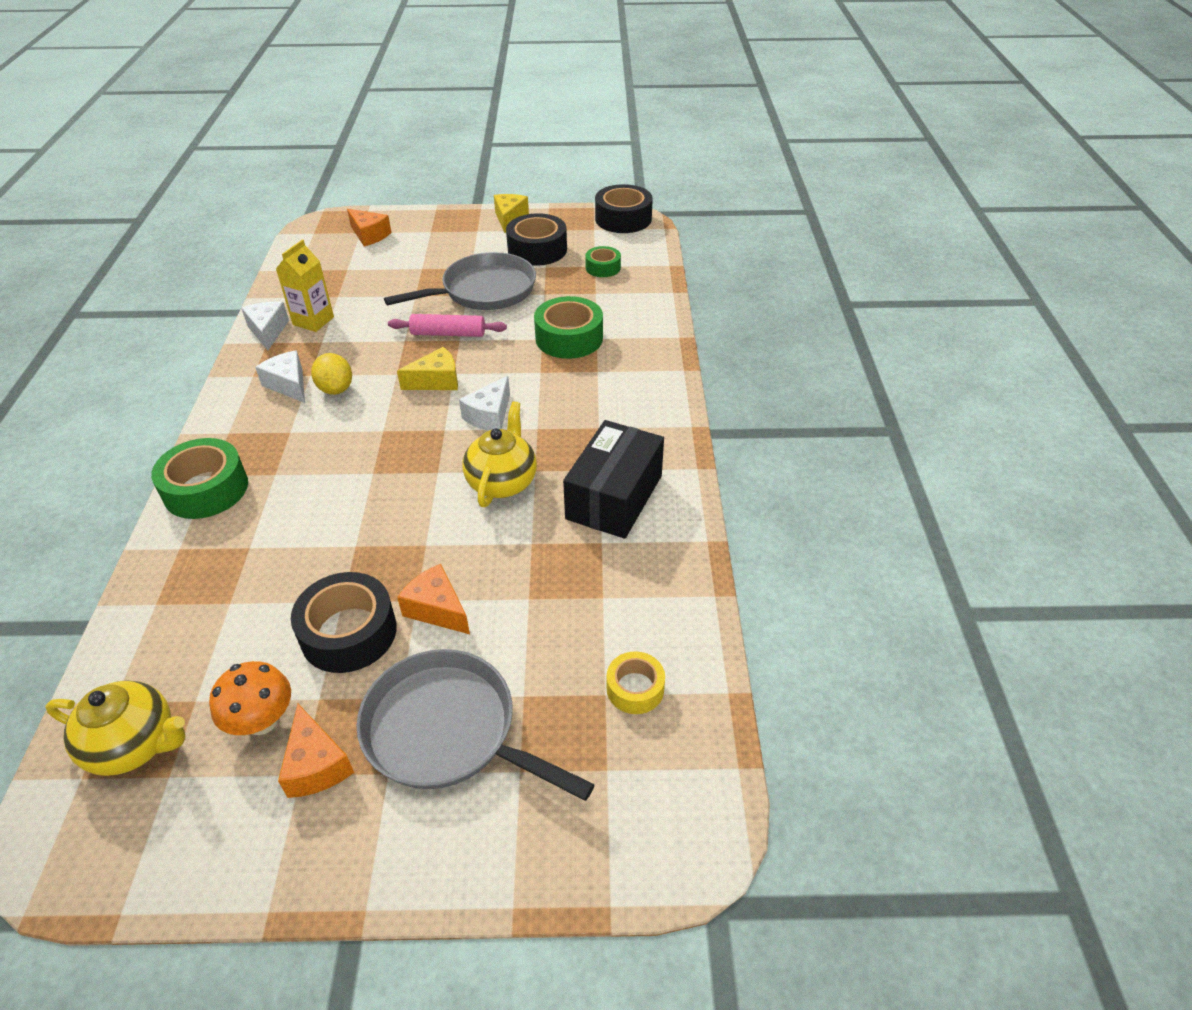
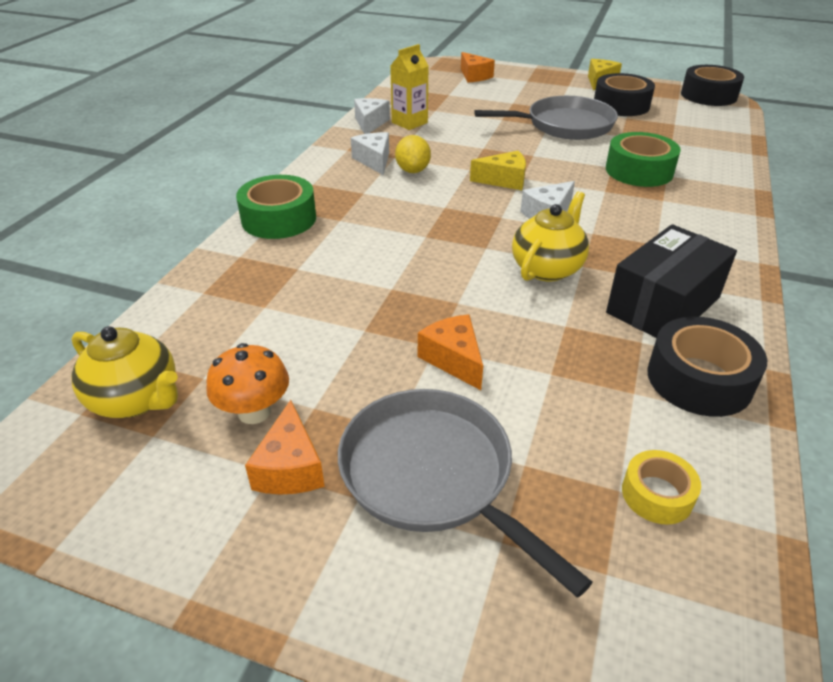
camera: 20 degrees right, 5 degrees down
(348, 632) = (361, 358): black tape -> black tape (699, 379)
(448, 333) = (524, 149): pink rolling pin -> none
(603, 268) = (682, 126): green tape -> none

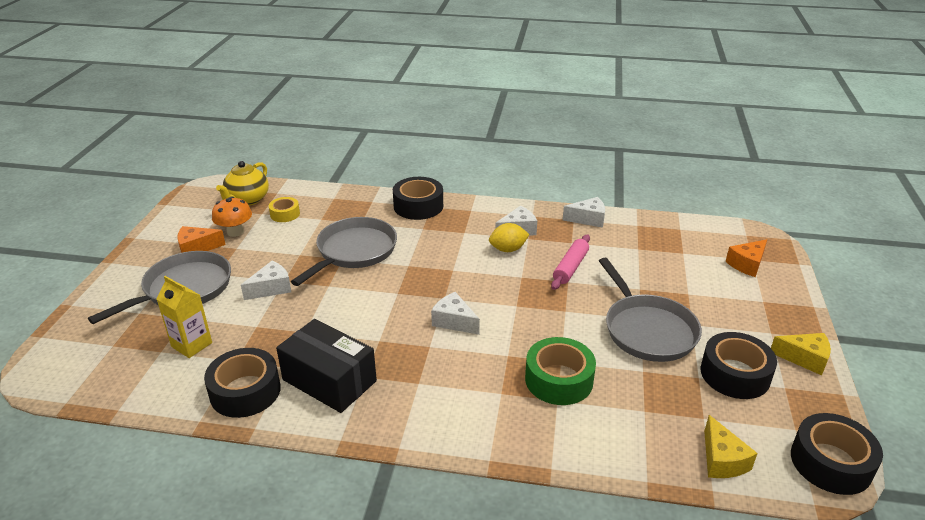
camera: 80 degrees right, 5 degrees down
(279, 219) = (418, 206): green tape -> black tape
(376, 277) = (354, 251): none -> grey pan
(409, 123) = (600, 238): yellow carton -> yellow carton (191, 345)
(453, 359) = (271, 288): orange cheese -> white cheese
(459, 143) = (570, 267): none -> pink rolling pin
(504, 180) = (507, 296): yellow cheese -> yellow cheese (722, 460)
(547, 268) = (373, 322): yellow teapot -> none
(657, 494) = (154, 365): yellow tape -> yellow tape (285, 214)

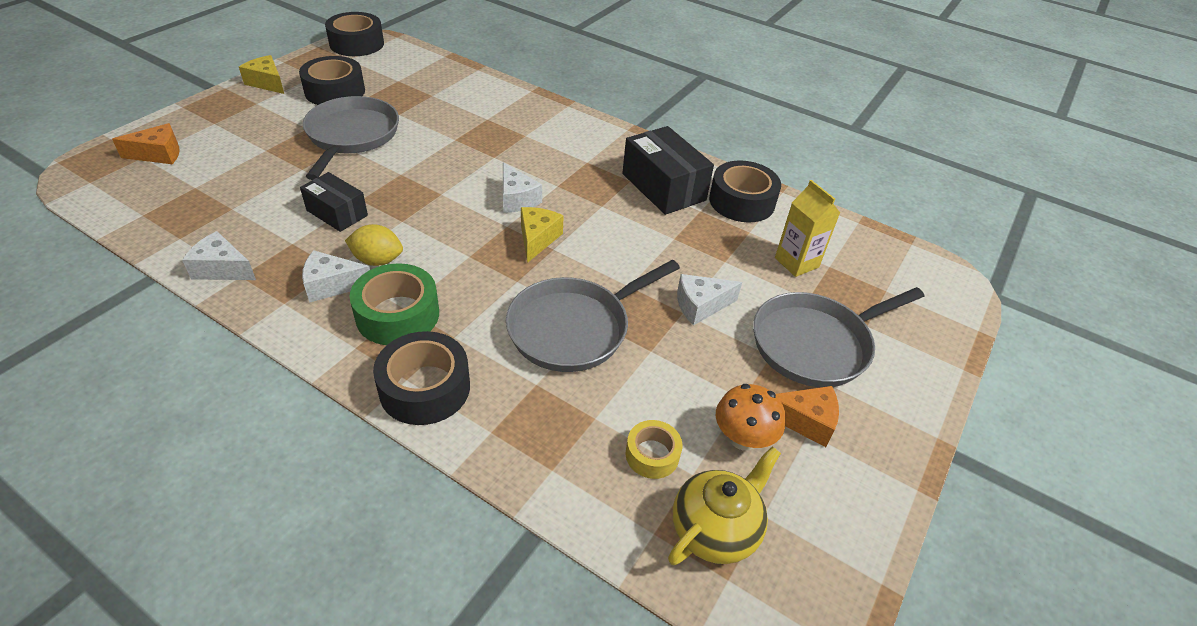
camera: 160 degrees left, 10 degrees up
(559, 380) = (471, 129): green tape -> green tape (397, 315)
(570, 267) = (337, 213): pink rolling pin -> black box
(722, 460) = (419, 63): yellow cheese -> yellow cheese (537, 239)

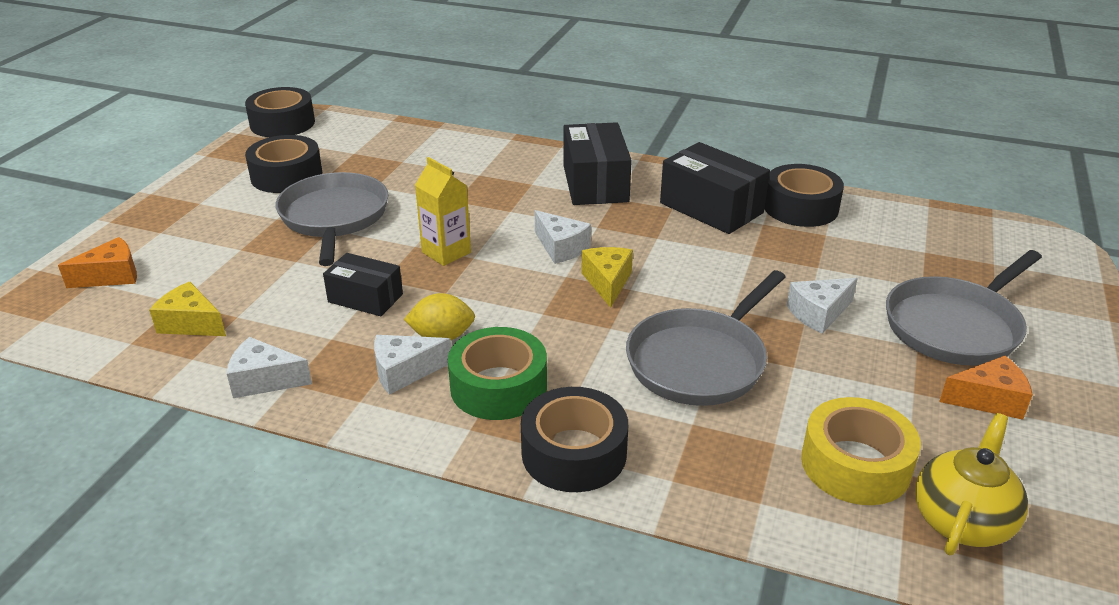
camera: 10 degrees left, 10 degrees down
(267, 83) = (199, 180): yellow cheese -> yellow cheese (191, 323)
(578, 145) = (595, 183): none -> black box
(652, 455) = (855, 465): yellow tape -> yellow tape, size x1.74
(743, 438) = (937, 429): orange mushroom -> none
(796, 262) = (890, 254): yellow carton -> yellow carton (446, 252)

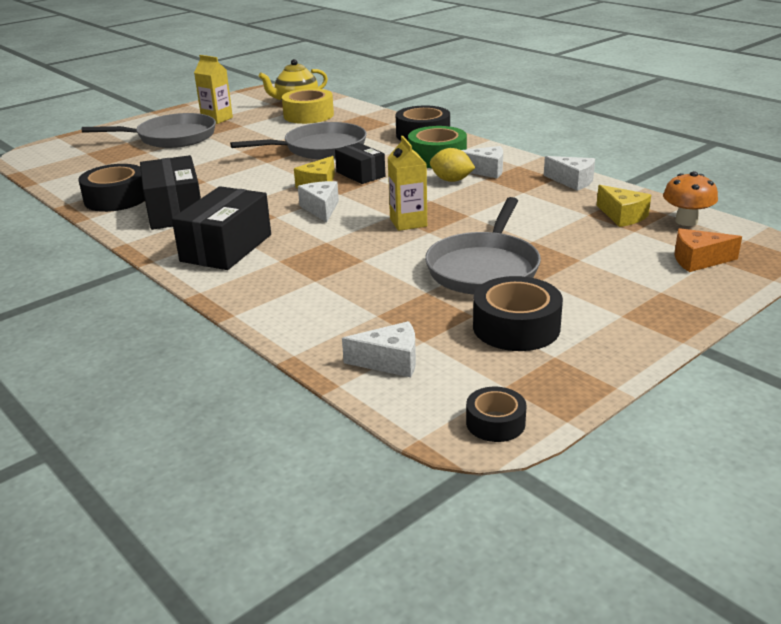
camera: 150 degrees left, 5 degrees down
(108, 334) = (686, 221): none -> orange mushroom
(282, 123) = (495, 423): black tape -> black tape, size x0.58
(365, 298) = (489, 207): black box -> black box (360, 174)
(818, 313) = (226, 152): white cheese -> white cheese (390, 361)
(988, 399) = (217, 119): orange cheese -> yellow carton

